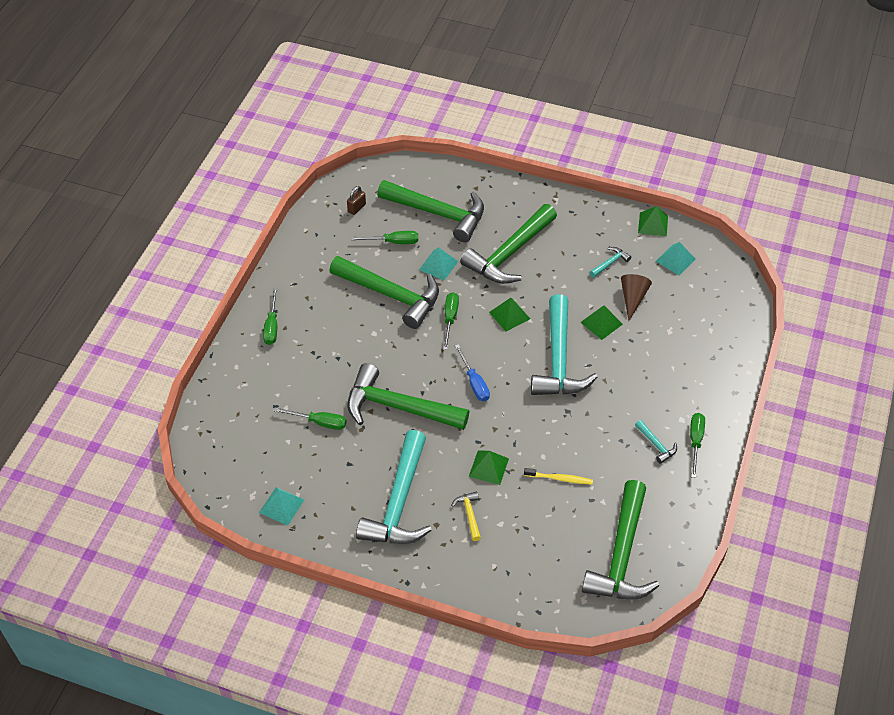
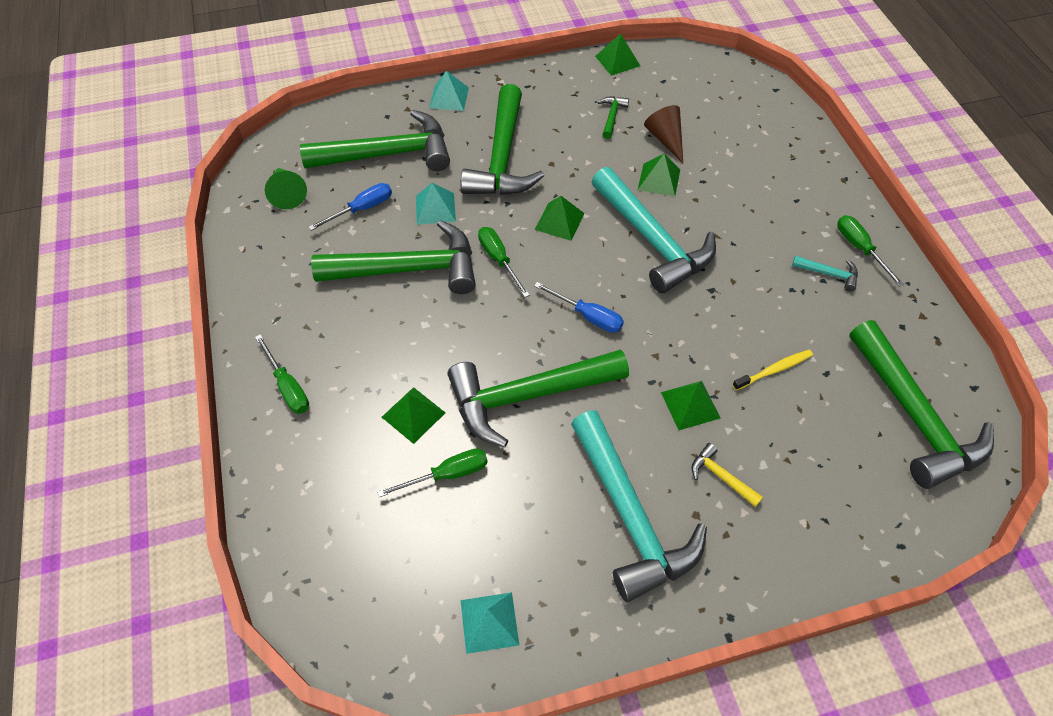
camera: 35 degrees left, 5 degrees up
(327, 380) = (413, 414): none -> green pyramid
(356, 208) = (287, 193): brown padlock -> green cone
(393, 242) = (362, 209): green screwdriver -> blue screwdriver
(610, 263) = (612, 116): turquoise hammer -> green hammer
(675, 260) = (669, 83): turquoise pyramid -> turquoise pyramid (449, 97)

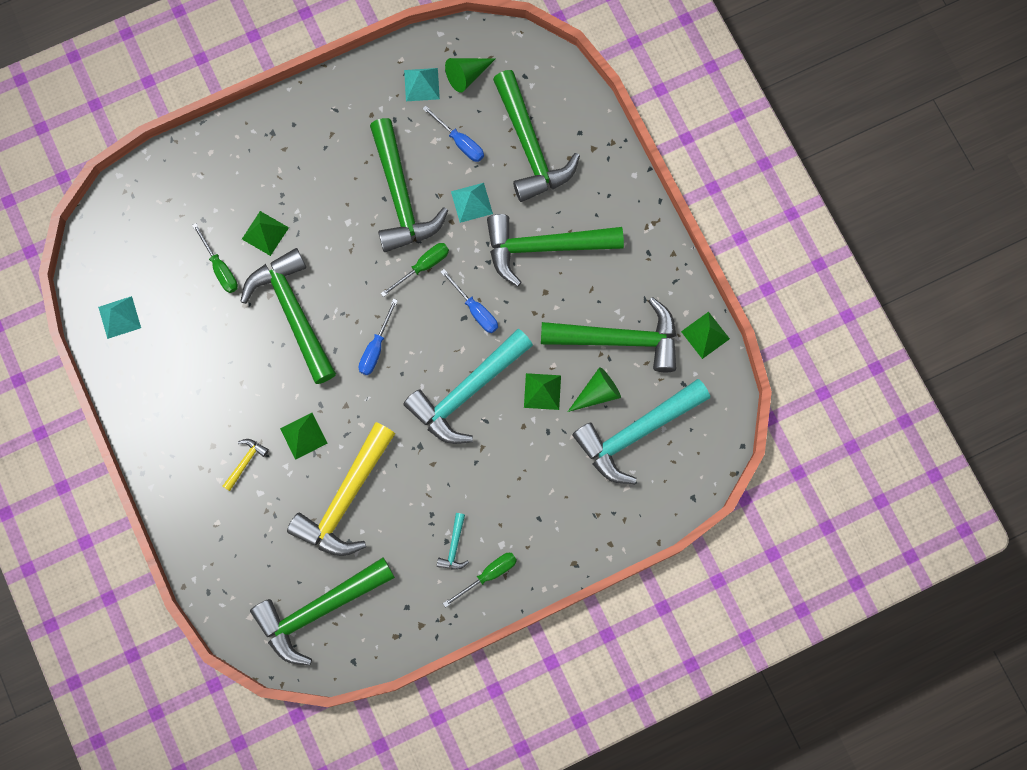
camera: 80 degrees right, 20 degrees up
(288, 386) = (275, 137): green screwdriver -> none
(449, 97) = (616, 182): turquoise pyramid -> turquoise pyramid (421, 84)
(559, 221) = (475, 310): green pyramid -> blue screwdriver
(612, 116) = (620, 339): green hammer -> green hammer, size x2.47
(630, 516) = (205, 400): turquoise hammer -> turquoise hammer (636, 433)
(665, 139) = (597, 393): brown cone -> green cone
(773, 370) = (345, 499): yellow toothbrush -> yellow hammer

